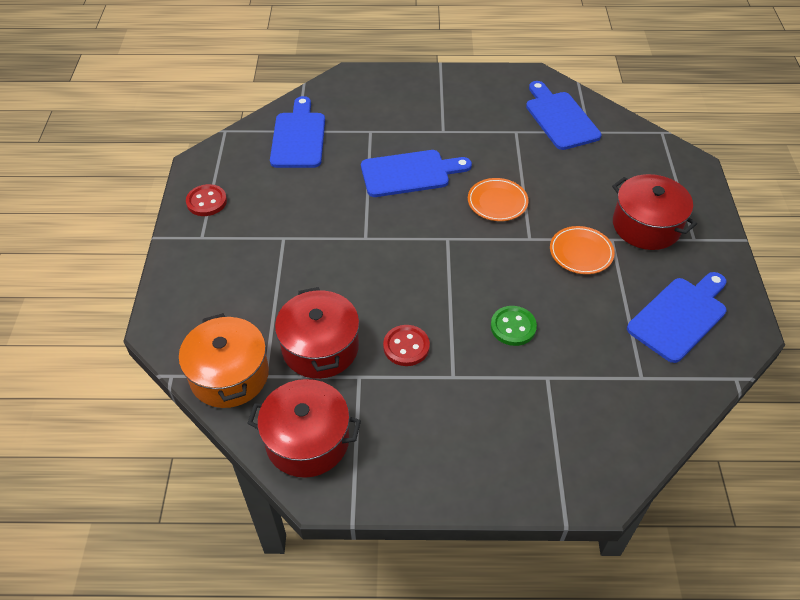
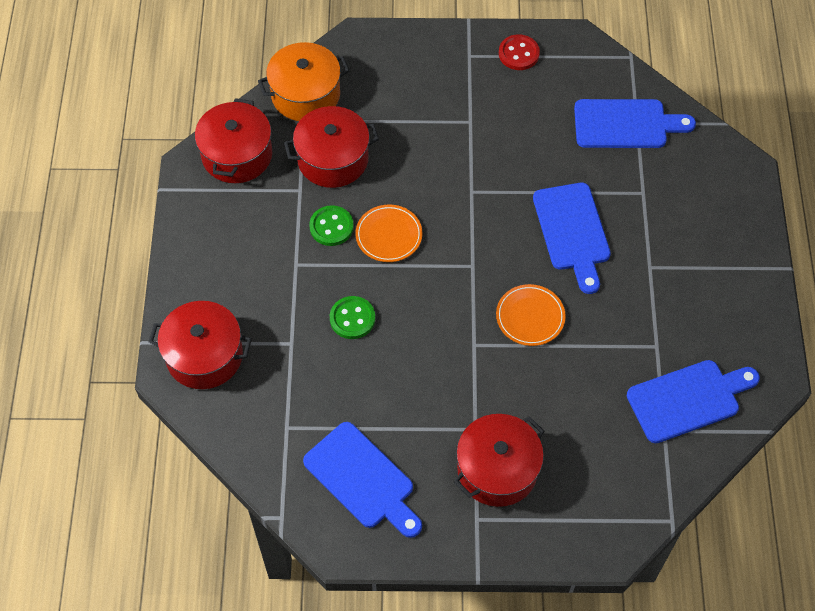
camera: 90 degrees right, 10 degrees up
(406, 346) = (331, 227): red button -> green button
(574, 457) = (204, 355): none -> red pot
(581, 252) = (454, 394): orange plate -> orange plate (389, 235)

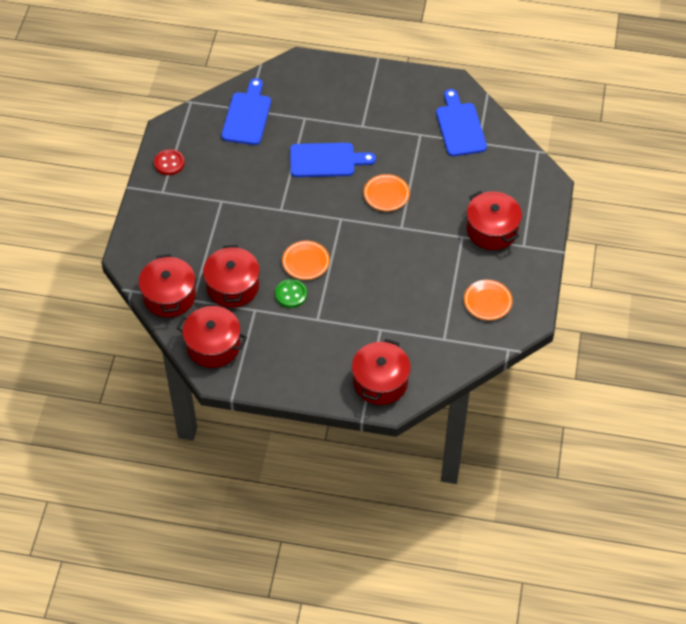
camera: 80 degrees left, 5 degrees down
(305, 94) = (169, 296): orange pot -> red pot
(352, 318) = (368, 291): green button -> none
(362, 479) = (487, 301): blue cutting board -> orange plate

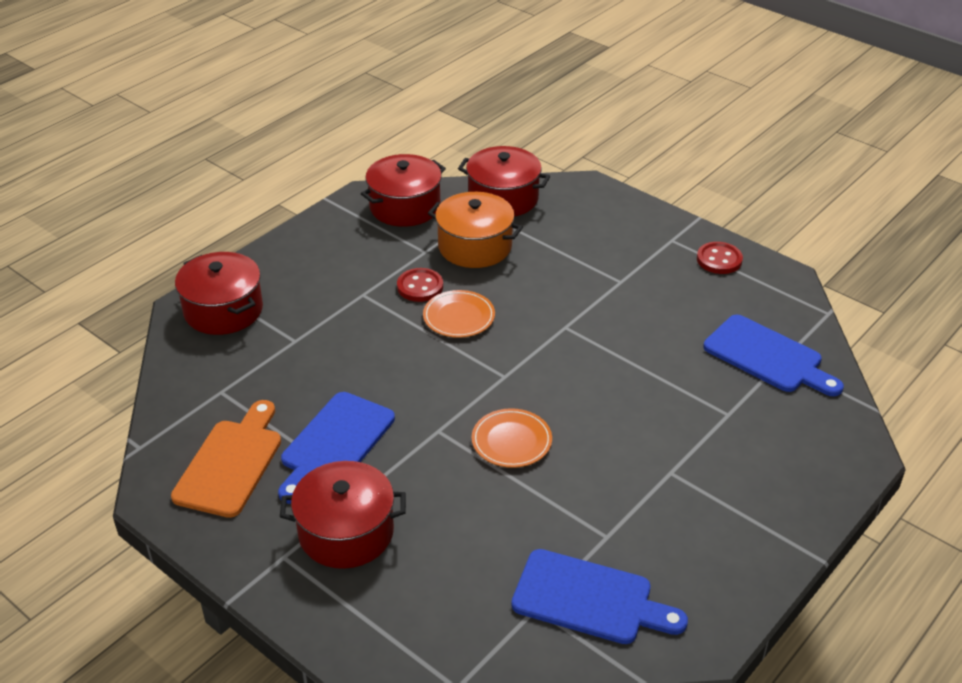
camera: 120 degrees right, 15 degrees down
(233, 286) = (475, 246): red pot -> orange pot
(291, 294) = (420, 287): green button -> red button
(326, 160) = (624, 404): blue cutting board -> blue cutting board (335, 443)
(487, 301) = (231, 463): orange plate -> orange cutting board

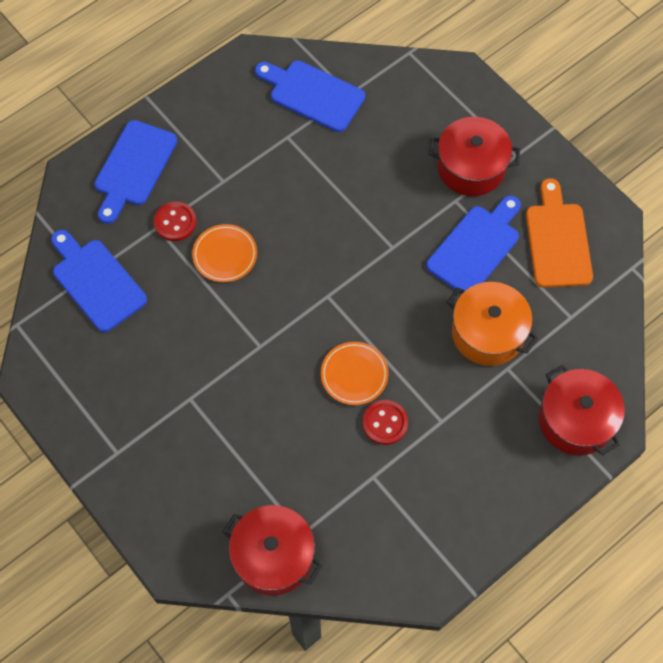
camera: 170 degrees left, 25 degrees up
(231, 463) = (557, 240): orange cutting board -> orange cutting board turned 150 degrees clockwise
(405, 207) = (384, 559): red pot -> none
(475, 246) = (320, 476): orange pot -> orange pot (487, 333)
(511, 441) = (336, 228): orange plate -> orange plate (225, 255)
(719, 260) = (82, 414): red button -> red button (175, 222)
(791, 472) = (134, 167): none -> blue cutting board

